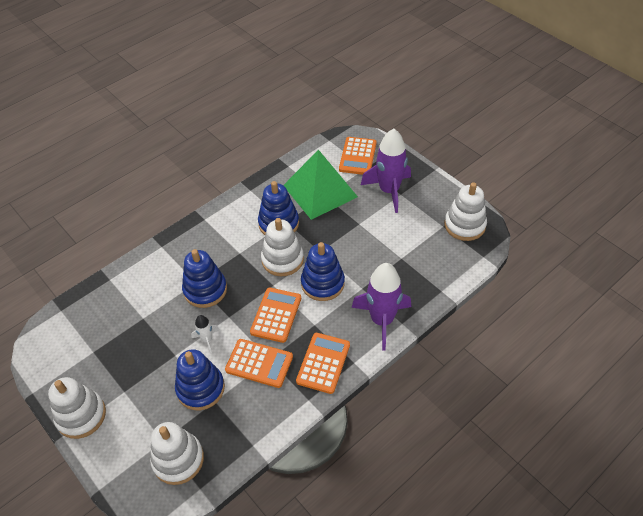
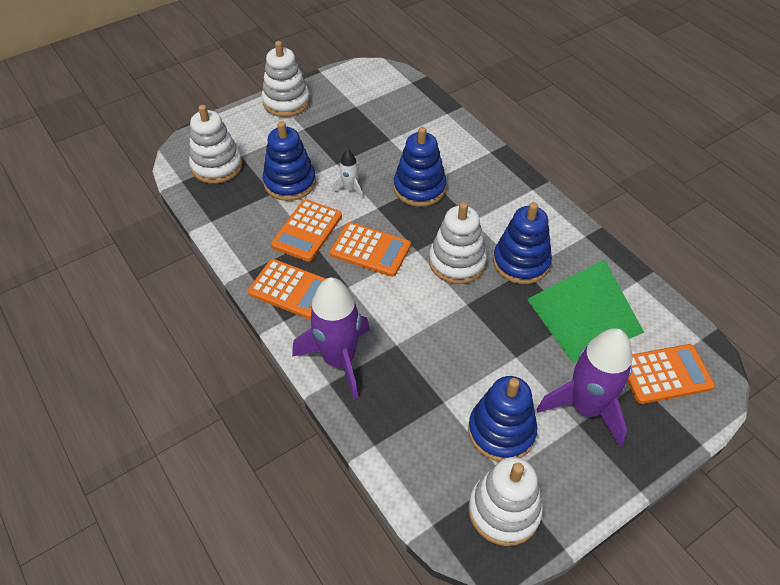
camera: 95 degrees right, 0 degrees up
(322, 283) = (411, 301): blue stacking toy -> blue stacking toy (501, 431)
(357, 156) = (665, 374): orange calculator -> orange calculator turned 150 degrees clockwise

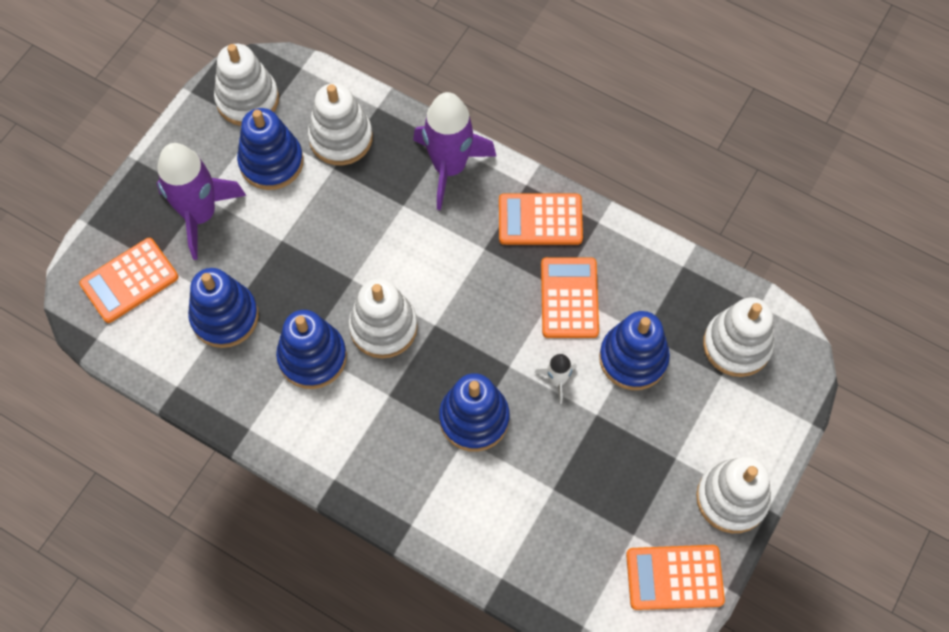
camera: 155 degrees right, 15 degrees up
(370, 250) = (485, 303): orange calculator -> orange calculator (674, 577)
(424, 428) = (341, 138): none -> white stacking toy
(584, 315) = (225, 317): green pyramid -> blue stacking toy

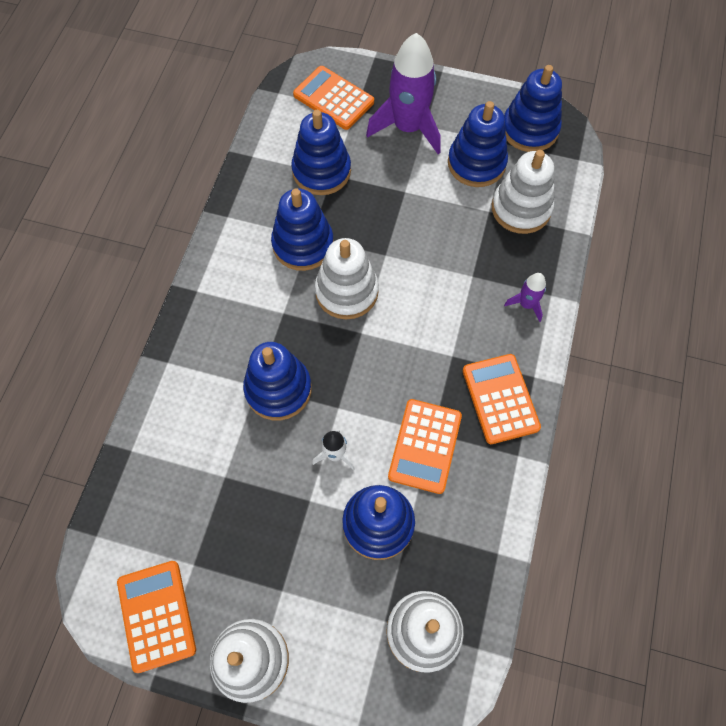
camera: 75 degrees right, 0 degrees up
(247, 99) = (530, 129): white stacking toy -> blue stacking toy
(449, 167) = (526, 304): purple rocket -> purple rocket, size x0.47
(569, 298) = (425, 446): orange calculator -> orange calculator turned 120 degrees clockwise

